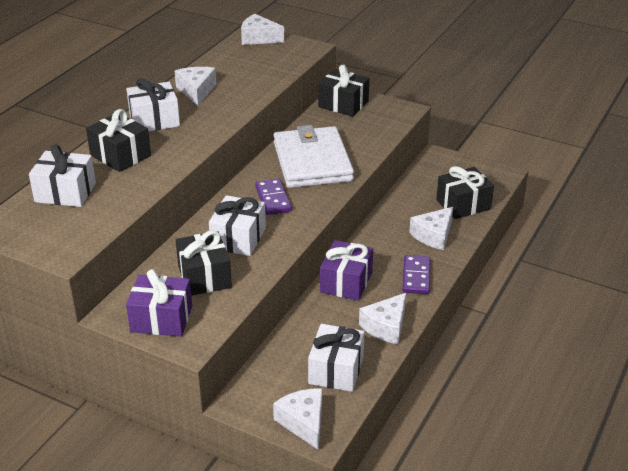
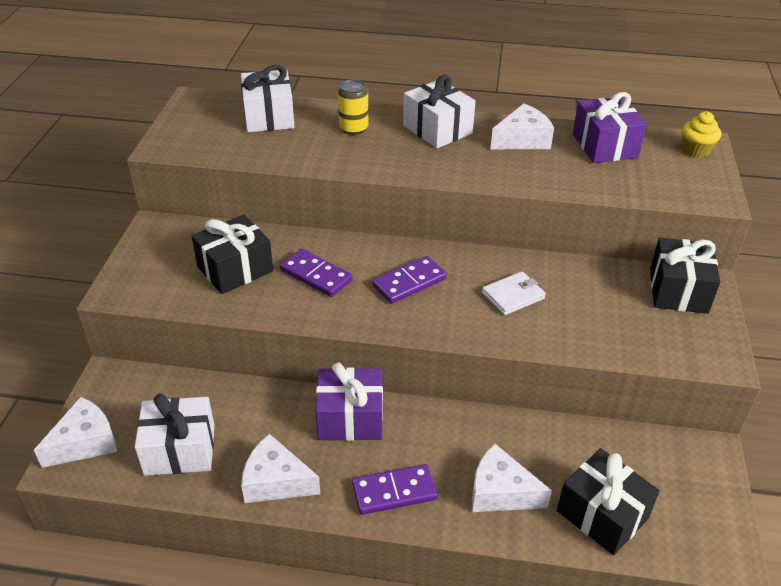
camera: 70 degrees right, 5 degrees up
(120, 155) = (353, 128): black gift -> yellow can
(161, 319) = (155, 259): purple gift -> purple gift (604, 146)
(238, 238) = (316, 275): white gift -> purple domino
(258, 38) = (695, 151): white cheese -> yellow cupcake
(312, 161) = (513, 295): white wallet -> white wallet, size x0.42

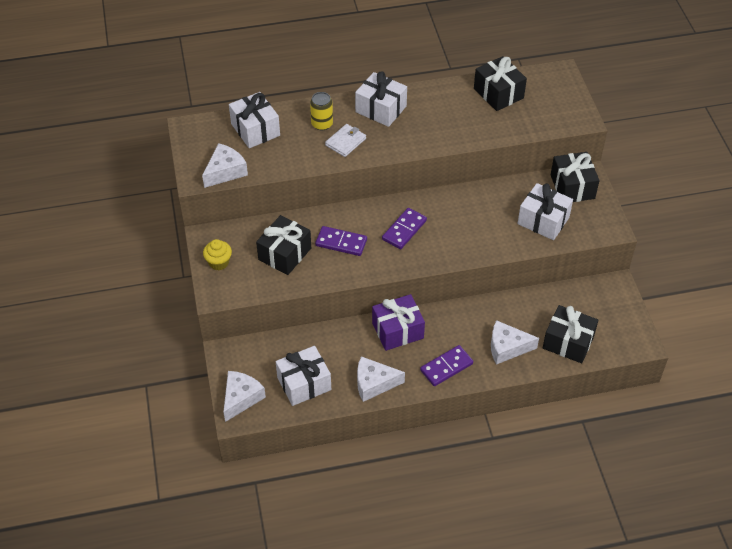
camera: 20 degrees left, 10 degrees up
(513, 295) = (473, 220): white wallet -> white wallet (345, 142)
(522, 140) = (442, 102): white cheese -> white cheese (225, 171)
(604, 146) = (498, 93): purple gift -> black gift
(617, 322) = (543, 220): none -> white gift
(695, 151) = (558, 82): yellow cupcake -> yellow cupcake (219, 262)

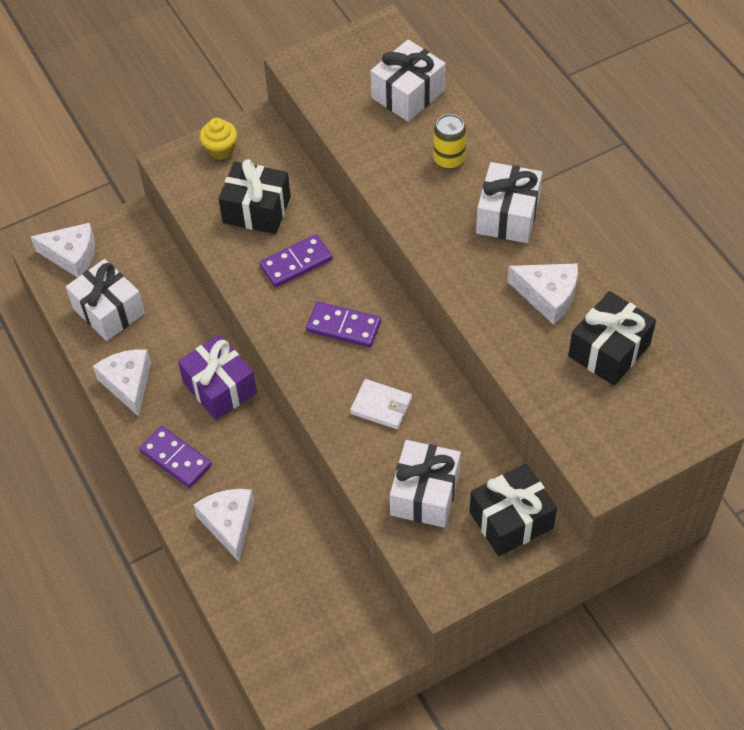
camera: 75 degrees right, 5 degrees up
(225, 171) = (321, 87): white cheese -> white cheese (548, 296)
(341, 243) = (296, 263): purple domino -> purple domino turned 60 degrees clockwise
(345, 142) = (425, 194): white wallet -> white wallet (381, 406)
(568, 342) = (261, 600): black gift -> none

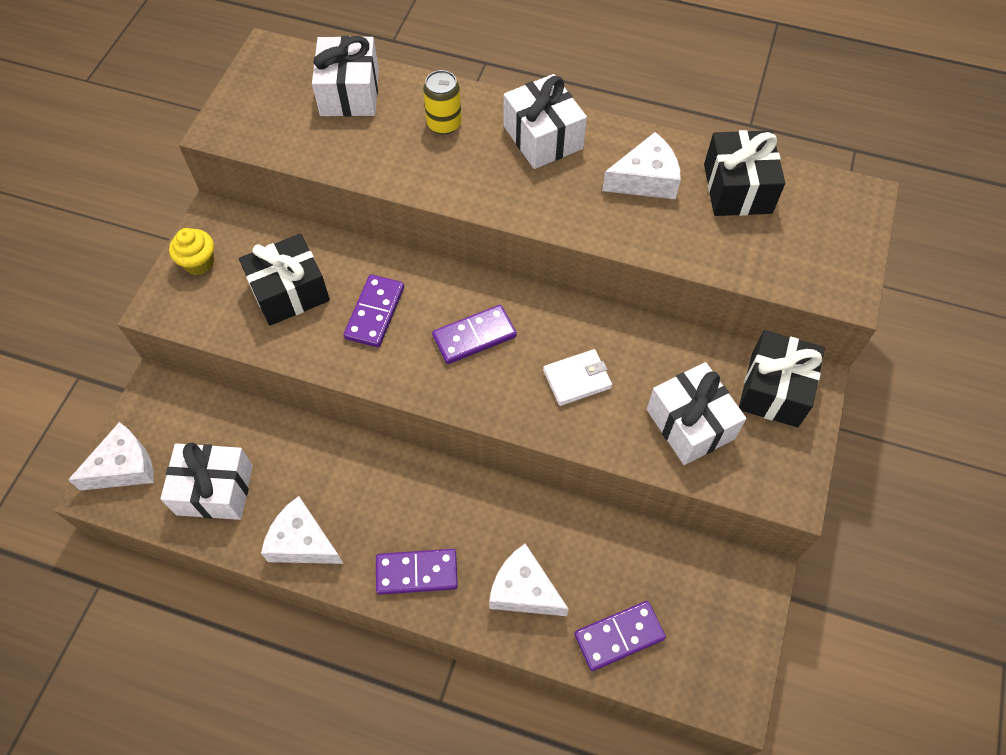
camera: 45 degrees left, 5 degrees up
(220, 388) = (391, 477): purple gift -> none
(258, 602) = (619, 636): none -> purple domino

